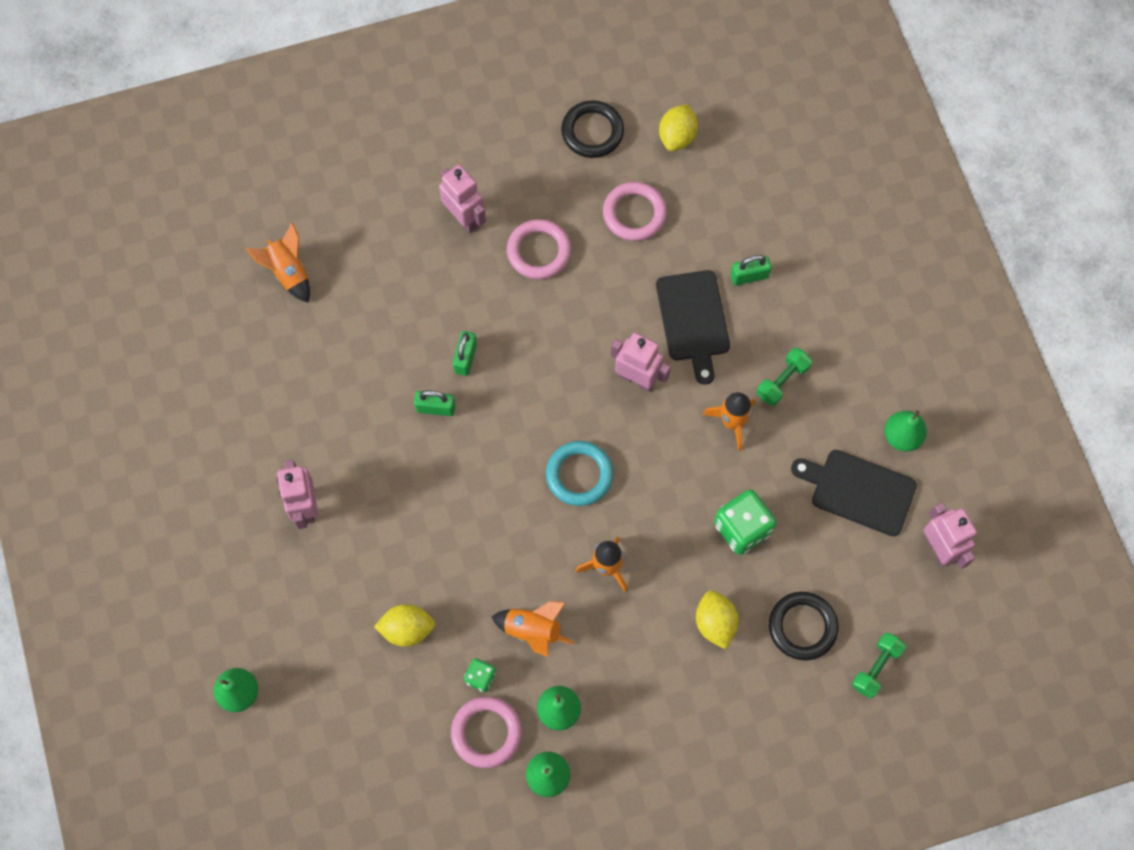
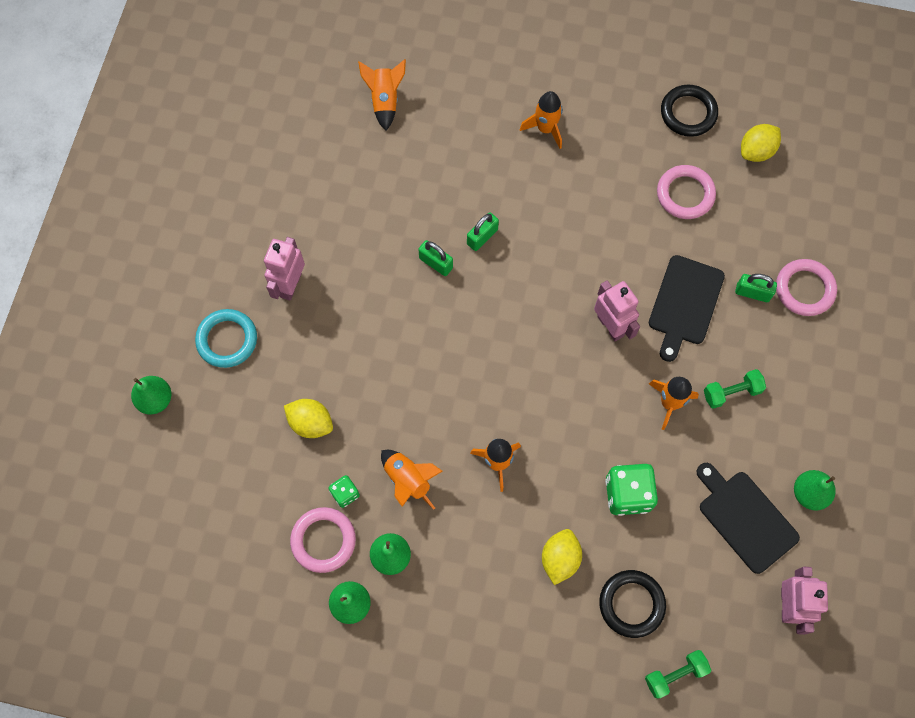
camera: 30 degrees right, 0 degrees up
(464, 218) = (545, 128): pink robot -> orange rocket
(539, 251) = (589, 184): pink ring -> pink ring (804, 289)
(579, 475) = (518, 377): turquoise ring -> turquoise ring (227, 340)

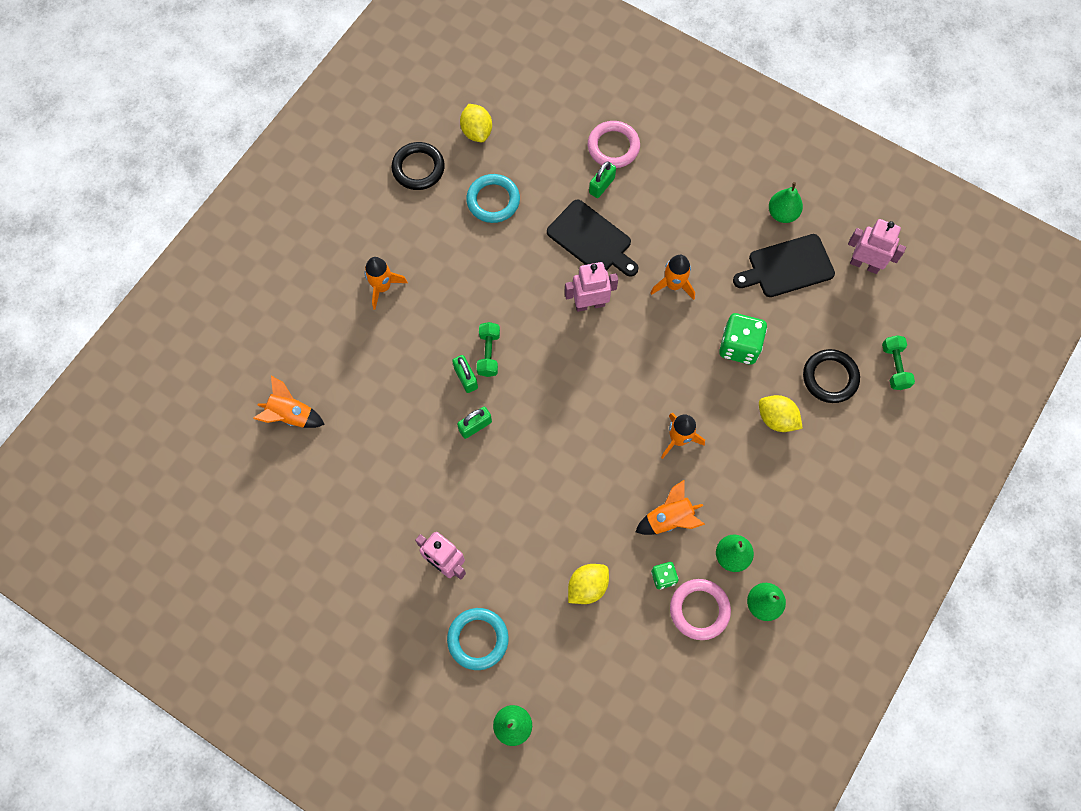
camera: 70 degrees left, 0 degrees up
(685, 194) = (493, 200): pink ring -> turquoise ring
(731, 392) = (681, 235): green dumbbell -> green dumbbell (488, 353)

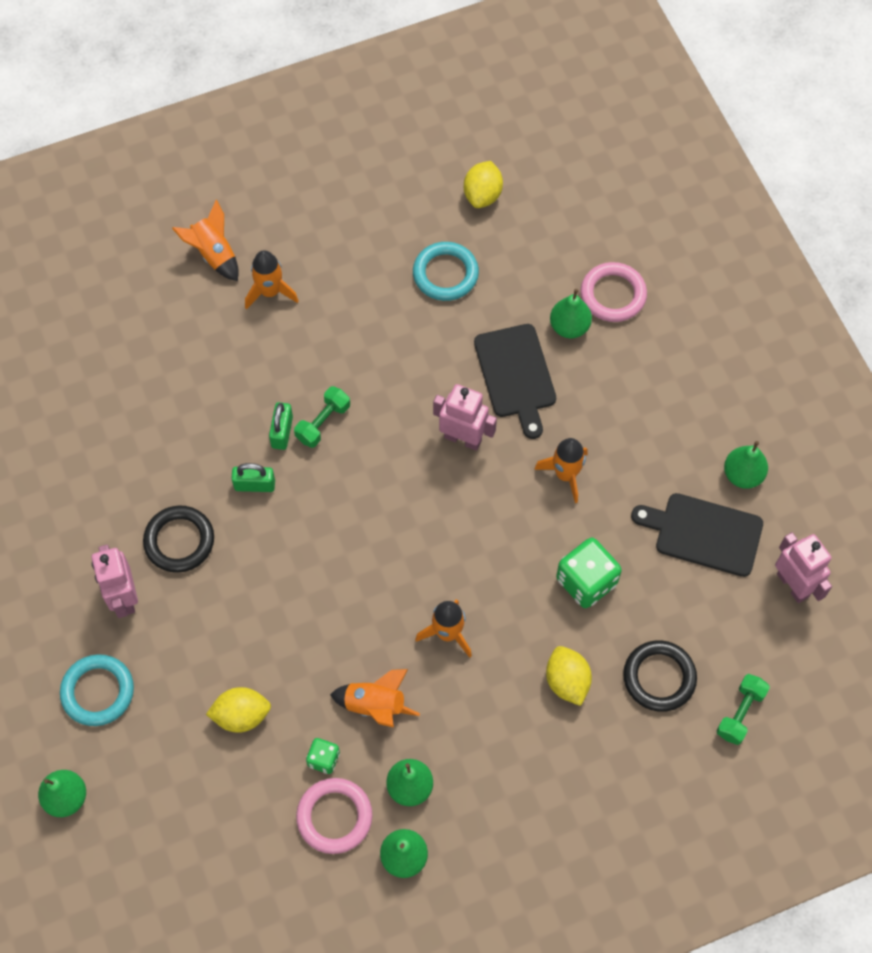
camera: 35 degrees right, 5 degrees down
(291, 415) = (90, 360): orange rocket -> orange rocket (214, 254)
(418, 168) = (395, 196): black ring -> black ring (179, 541)
(601, 185) = (569, 327): green padlock -> green pear

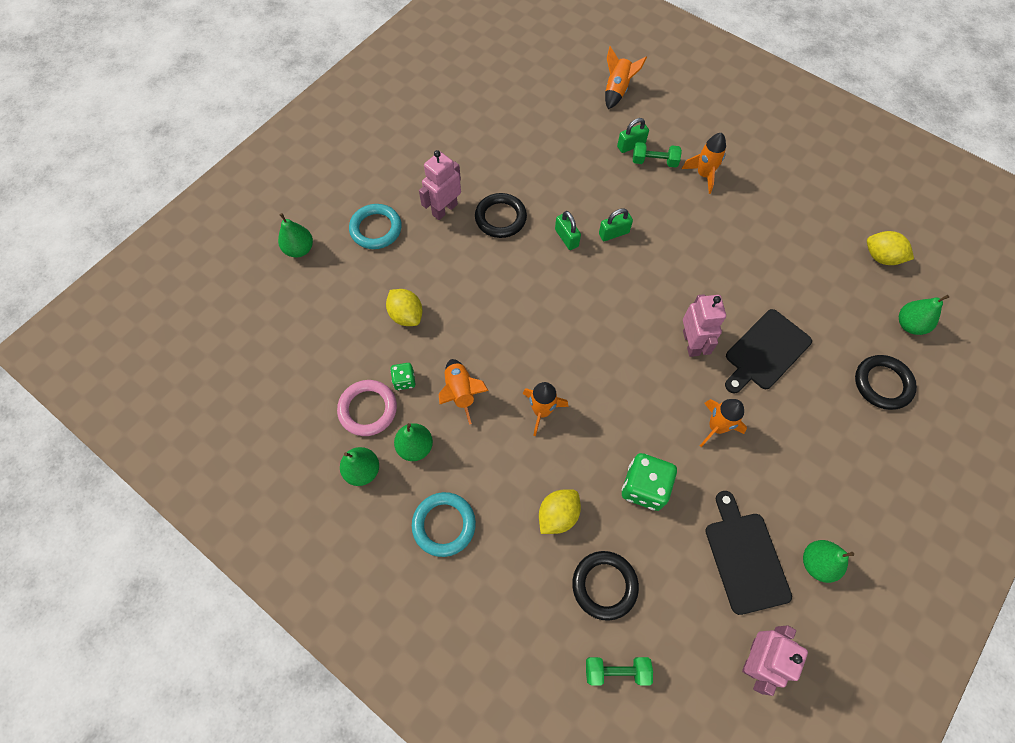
camera: 60 degrees right, 0 degrees up
(177, 340) = (631, 145): none -> green padlock
(214, 254) = (703, 132): orange rocket -> orange rocket (617, 90)
(323, 423) = (638, 252): green dumbbell -> green dumbbell (654, 162)
(445, 274) = (802, 266): turquoise ring -> turquoise ring (444, 525)
(482, 195) = (881, 257): yellow lemon -> yellow lemon turned 45 degrees clockwise
(569, 327) = (832, 367): green pear -> green pear (909, 325)
(613, 295) = (882, 384): pink ring -> black ring

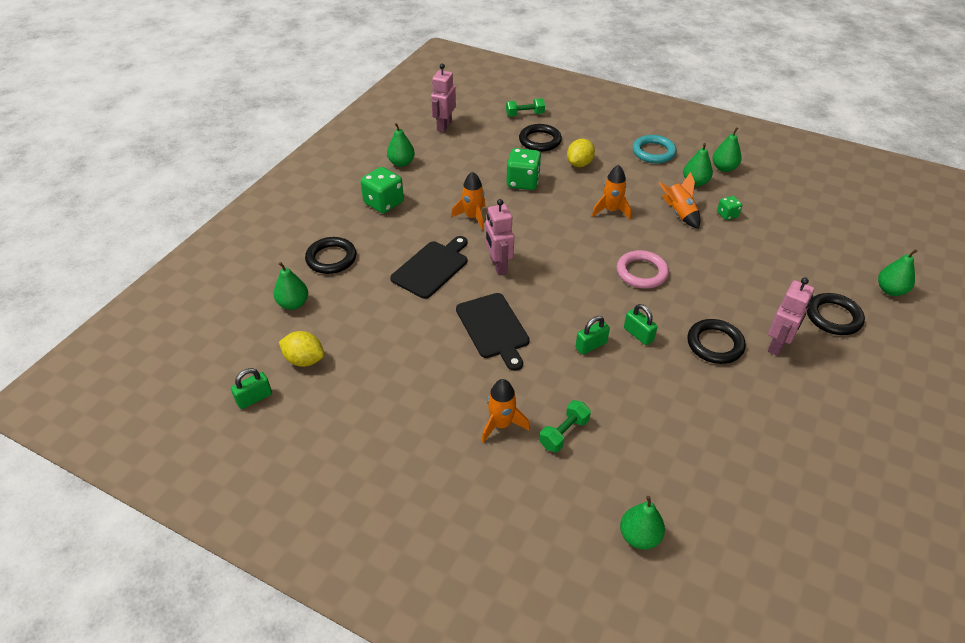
camera: 170 degrees right, 20 degrees down
(368, 409) = (743, 196): pink ring -> pink ring (641, 272)
(376, 229) = (833, 317): turquoise ring -> black ring
(406, 315) = (754, 254): yellow lemon -> none
(617, 90) = (639, 536): orange rocket -> green pear
(631, 145) = (598, 451): green padlock -> green padlock (254, 398)
(654, 162) = (564, 433): green dumbbell -> green dumbbell turned 45 degrees counterclockwise
(745, 557) = (450, 160): black cutting board -> black cutting board (493, 328)
(832, 474) = (384, 203): none -> green dice

